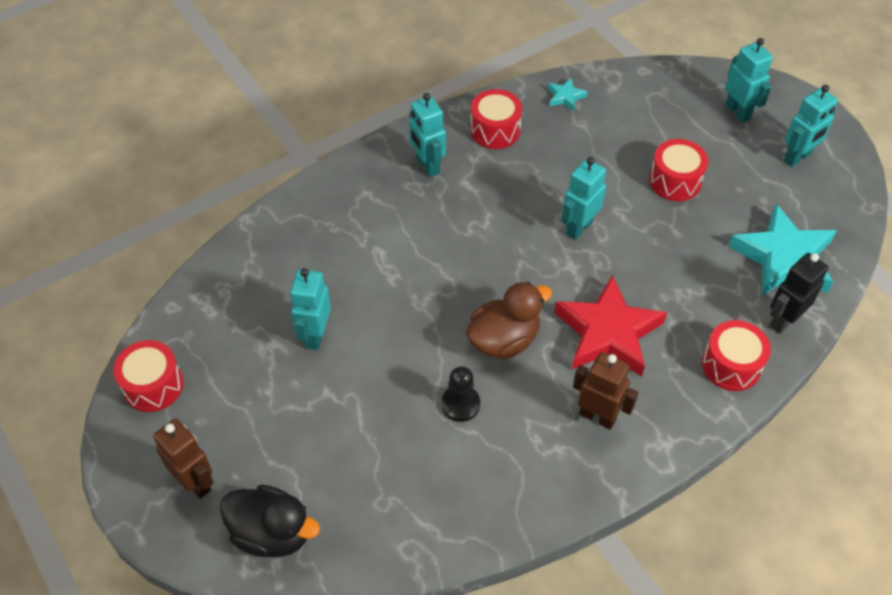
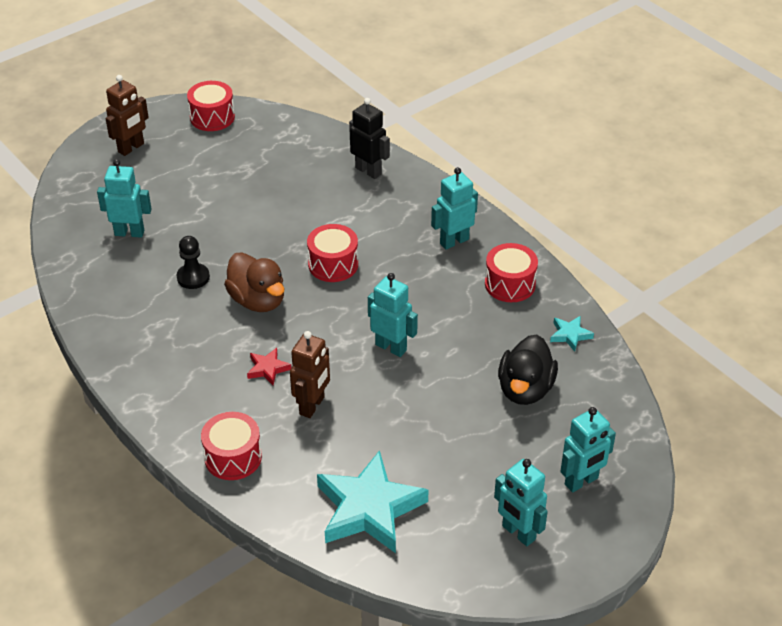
camera: 85 degrees right, 10 degrees down
(272, 533) = (88, 188): black duck -> black duck (525, 389)
(315, 335) = (259, 191): turquoise robot -> turquoise robot (129, 233)
(597, 416) = (179, 362): brown robot -> brown robot (312, 406)
(608, 333) = (268, 369): red star -> red star, size x0.43
(675, 181) = (464, 422): red drum -> red drum (333, 264)
(783, 320) = (287, 502): black robot -> black robot (368, 171)

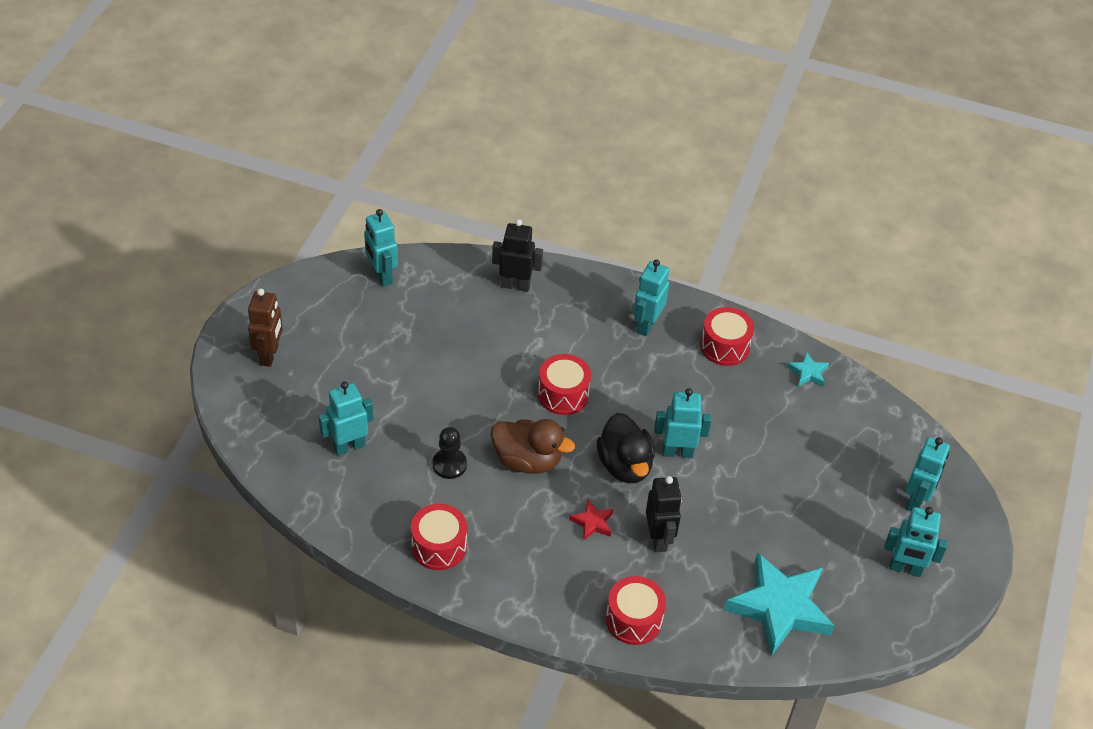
camera: 35 degrees left, 5 degrees up
(212, 117) = (320, 288): red drum -> red drum (439, 546)
(267, 126) = (382, 276): none -> turquoise robot
(312, 406) = (658, 539): brown robot -> black robot
(525, 389) = (812, 439): black duck -> black duck (625, 465)

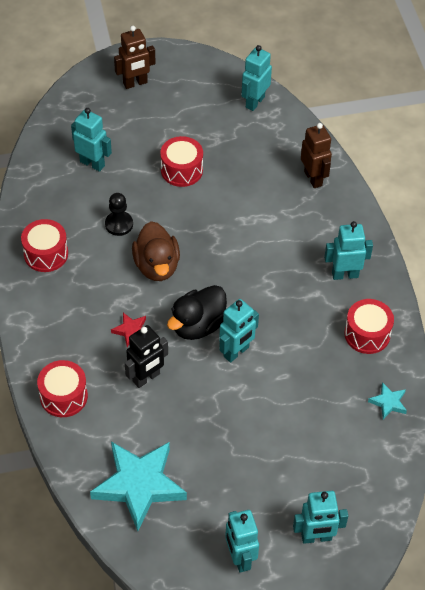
camera: 60 degrees right, 5 degrees up
(515, 285) = (313, 178): black robot -> brown robot
(563, 394) = (234, 257): red drum -> red drum (181, 170)
(677, 452) = (236, 352): turquoise robot -> turquoise robot turned 75 degrees clockwise

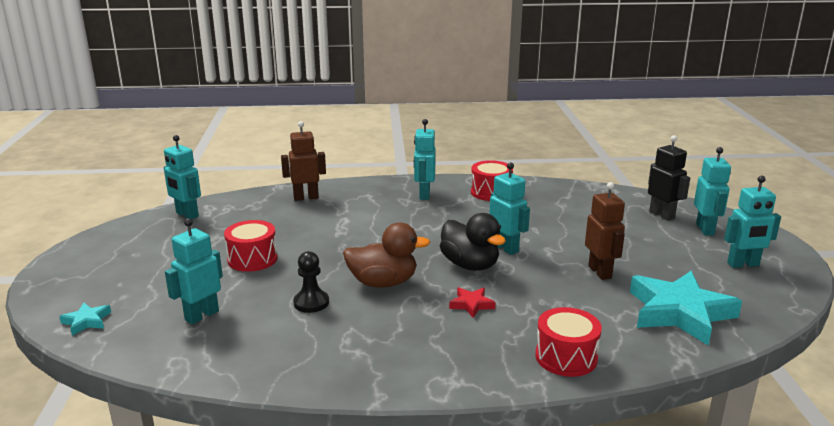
camera: 80 degrees left, 30 degrees down
(46, 254) = (335, 360): red drum -> none
(135, 83) = (93, 278): brown robot -> brown robot (600, 272)
(146, 378) = (537, 299): black robot -> black robot (662, 215)
(388, 402) = (561, 191): turquoise star -> turquoise star (86, 321)

